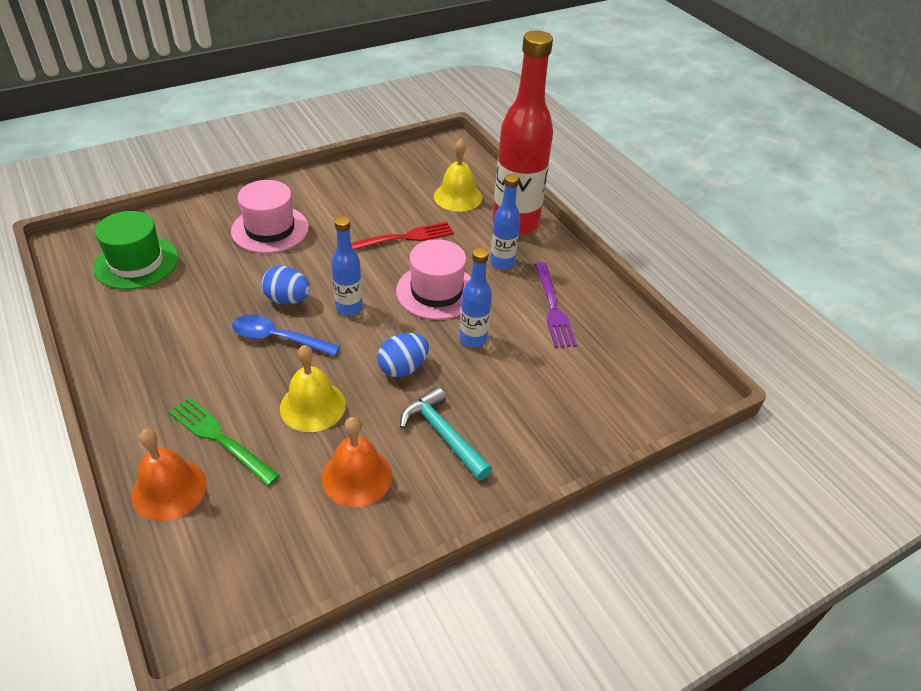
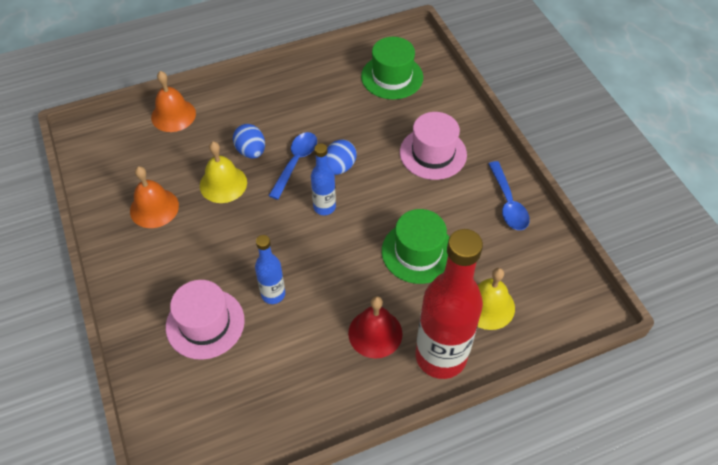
camera: 100 degrees right, 10 degrees up
(219, 438) = (207, 135): green fork -> none
(339, 182) = (508, 203): none -> blue spoon
(403, 368) = (249, 241): blue egg -> blue egg (251, 151)
(404, 238) = (418, 252): red fork -> green hat
(436, 291) = (338, 272): pink hat -> pink hat (205, 323)
(443, 434) = (176, 262): turquoise hammer -> none
(502, 263) = (375, 333): blue bottle -> red bell
(553, 308) = (303, 369): purple fork -> none

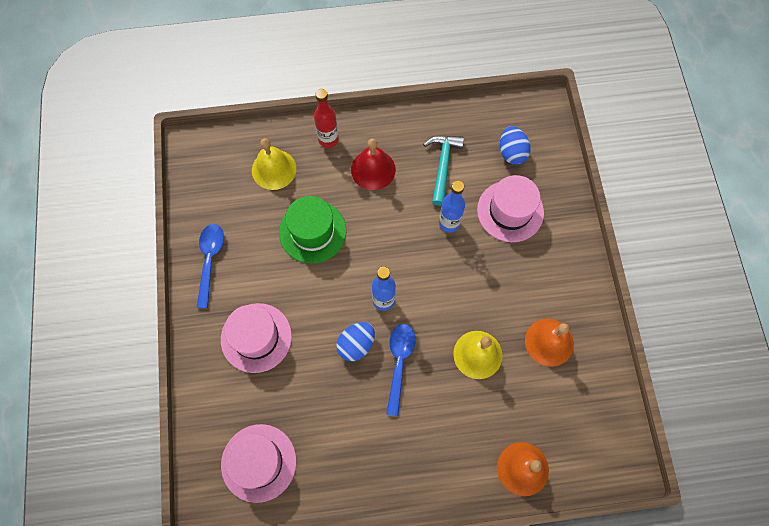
camera: 165 degrees left, 15 degrees up
(251, 151) = (443, 390): blue egg -> blue egg (512, 152)
(293, 358) = (442, 165): none -> turquoise hammer
(295, 162) = (399, 363): blue spoon -> blue spoon turned 150 degrees clockwise
(392, 77) = (259, 462): green hat -> pink hat
(440, 356) = (328, 139): red bottle -> red bottle, size x0.50

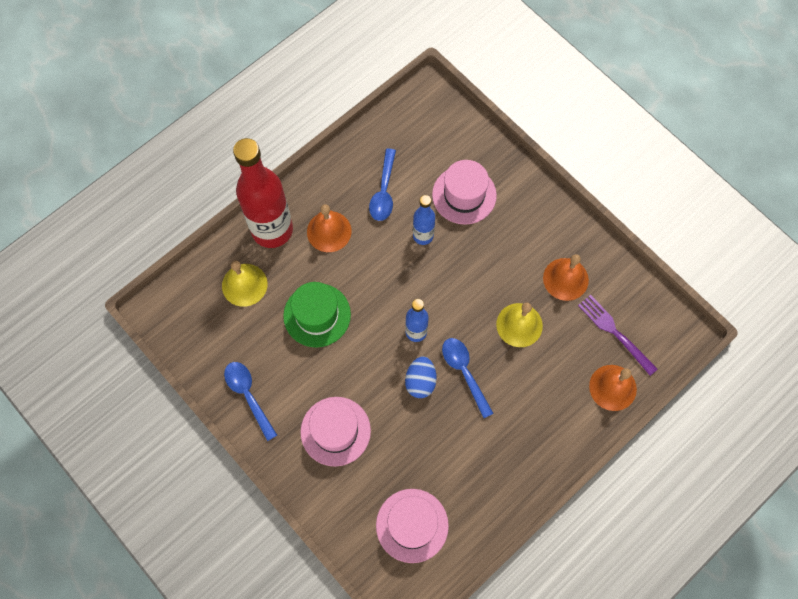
camera: 35 degrees left, 0 degrees up
(328, 139) = (272, 230): red bottle -> red bottle, size x2.01
(373, 169) = (329, 231): red bell -> orange bell
(442, 165) = (384, 192): turquoise hammer -> blue spoon
(512, 152) = (431, 146): blue egg -> none
(560, 420) = (614, 332): none -> purple fork

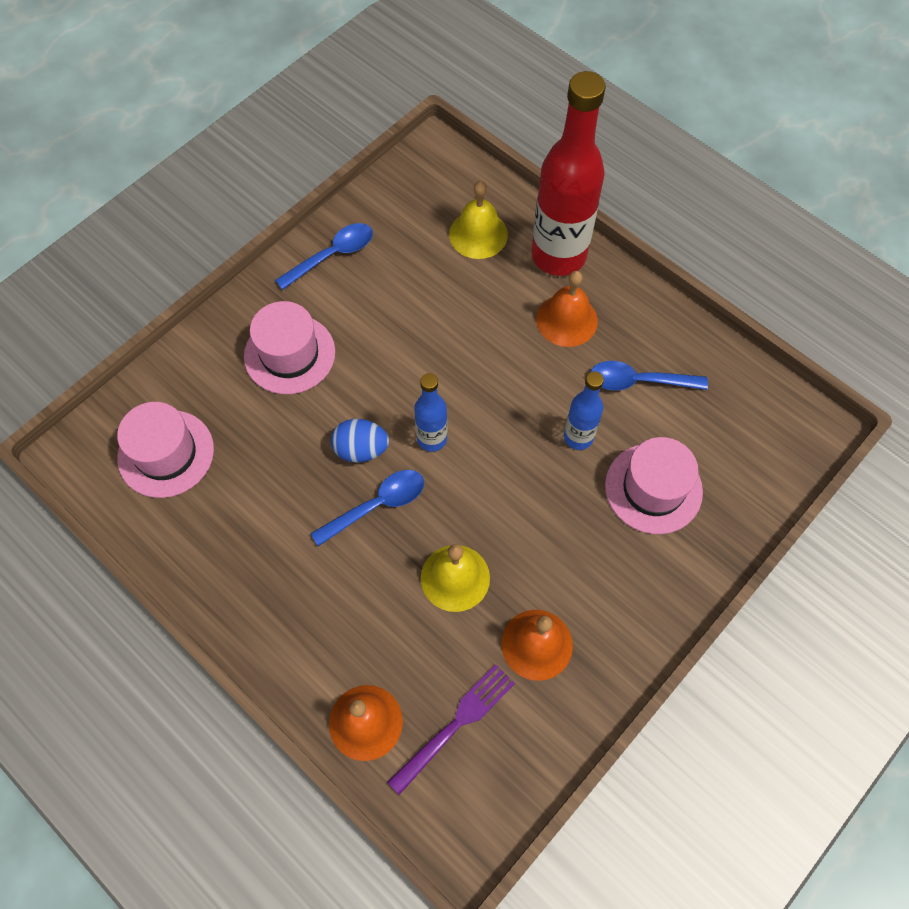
camera: 85 degrees right, 5 degrees down
(317, 315) = (445, 318): green hat -> none

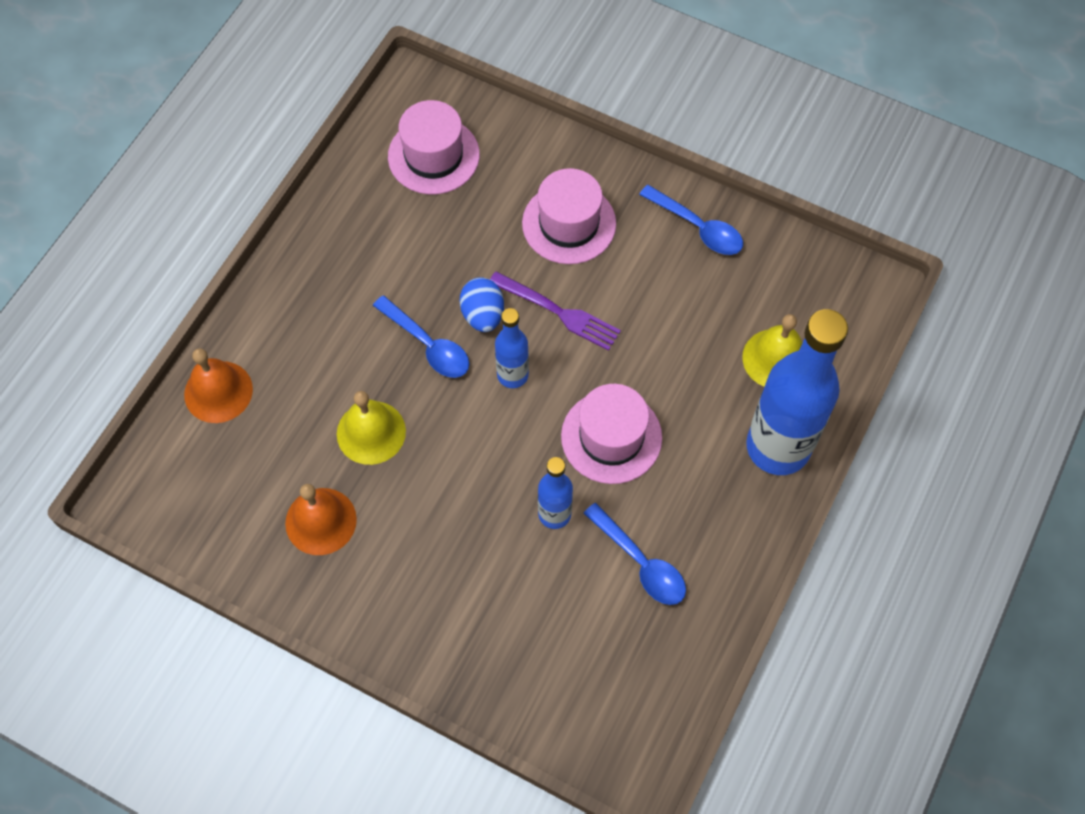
camera: 75 degrees right, 0 degrees up
(456, 724) = (231, 467): purple fork -> purple fork (559, 312)
(558, 255) = (778, 447): red bottle -> blue bottle
(567, 320) = (695, 473): orange bell -> none
(638, 381) = (641, 563): blue spoon -> blue spoon turned 150 degrees clockwise
(653, 488) = (515, 601): pink hat -> pink hat (611, 437)

